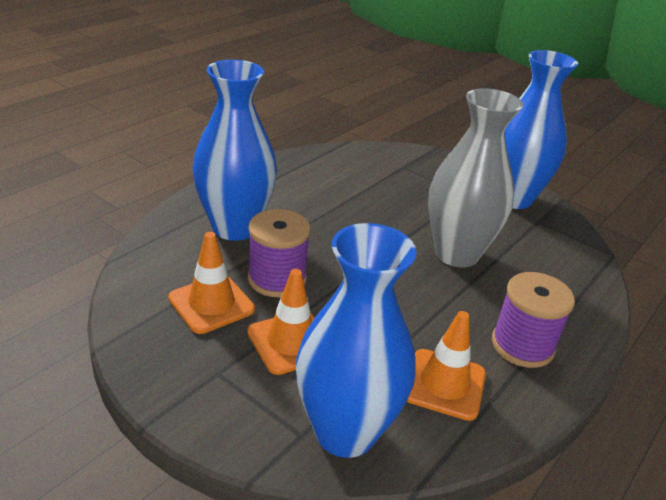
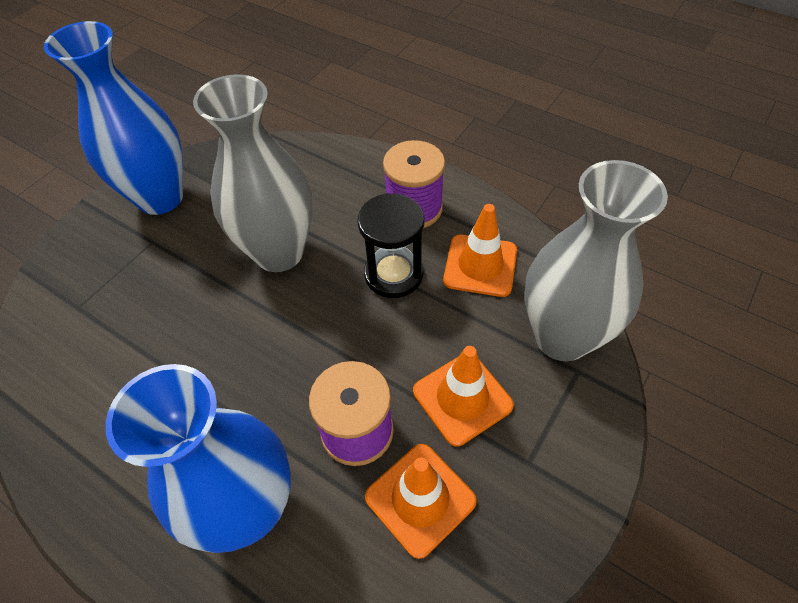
camera: 90 degrees left, 20 degrees up
(345, 432) = (562, 337): blue vase -> grey vase
(432, 319) = (393, 274): none -> black hourglass

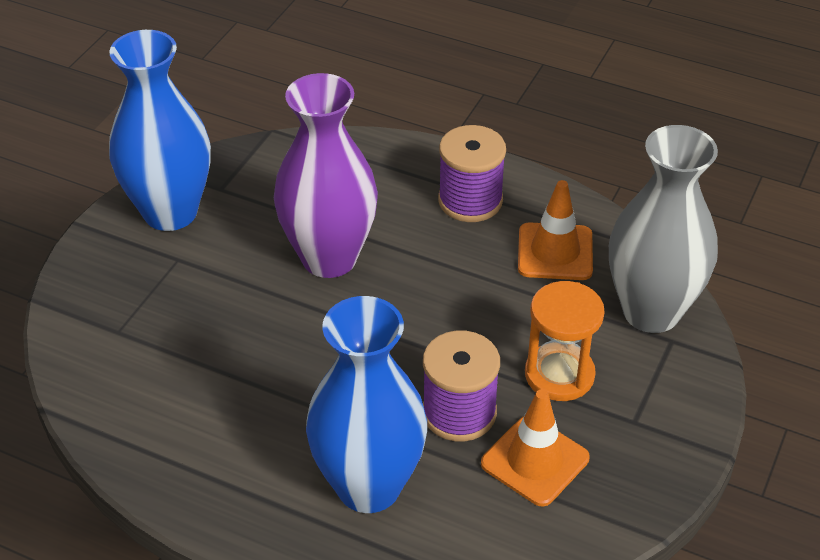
camera: 10 degrees left, 10 degrees down
(279, 252) = (329, 258): grey vase -> purple vase
(393, 274) = (463, 268): black hourglass -> none
(462, 398) = (559, 375): orange traffic cone -> orange hourglass

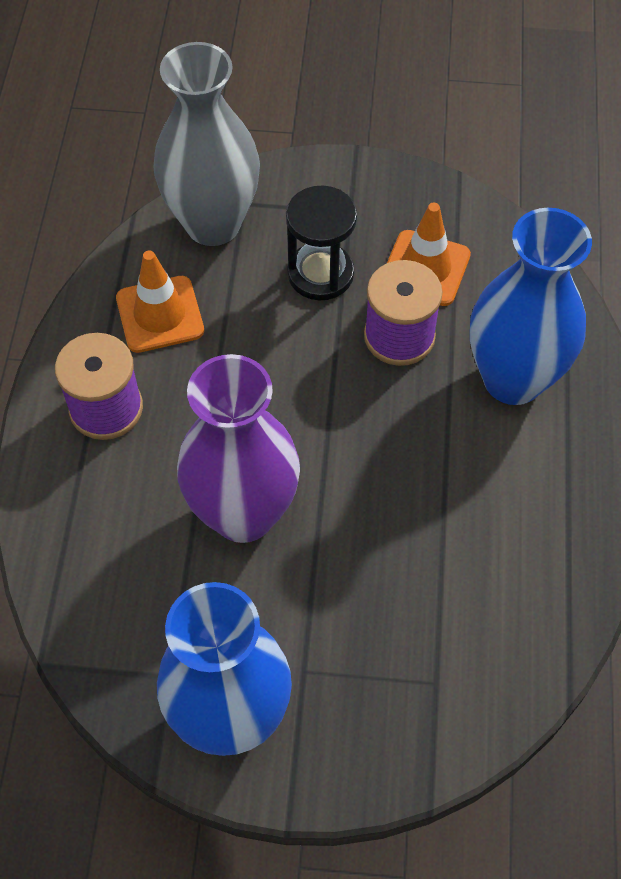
camera: 110 degrees left, 15 degrees up
(559, 375) = (320, 274): orange hourglass -> black hourglass

